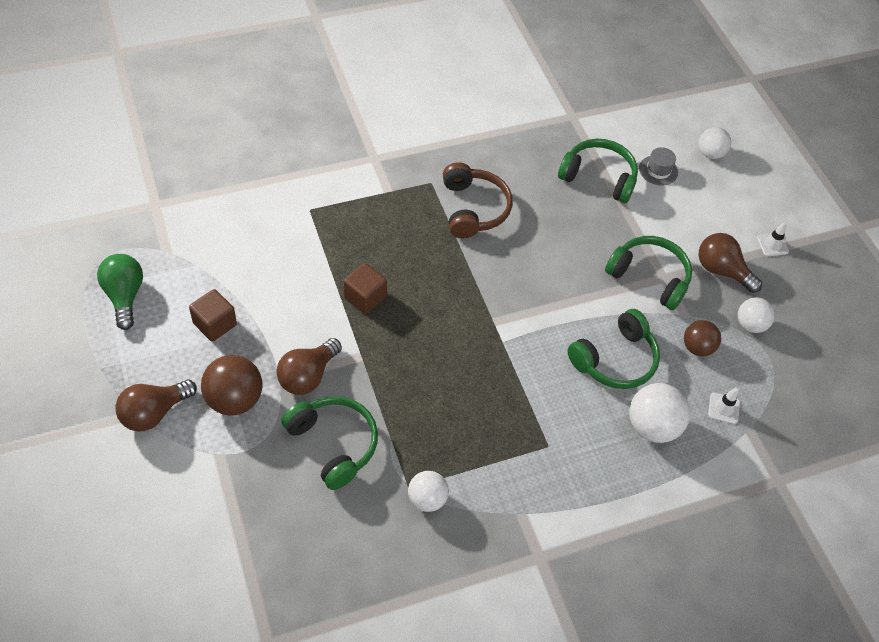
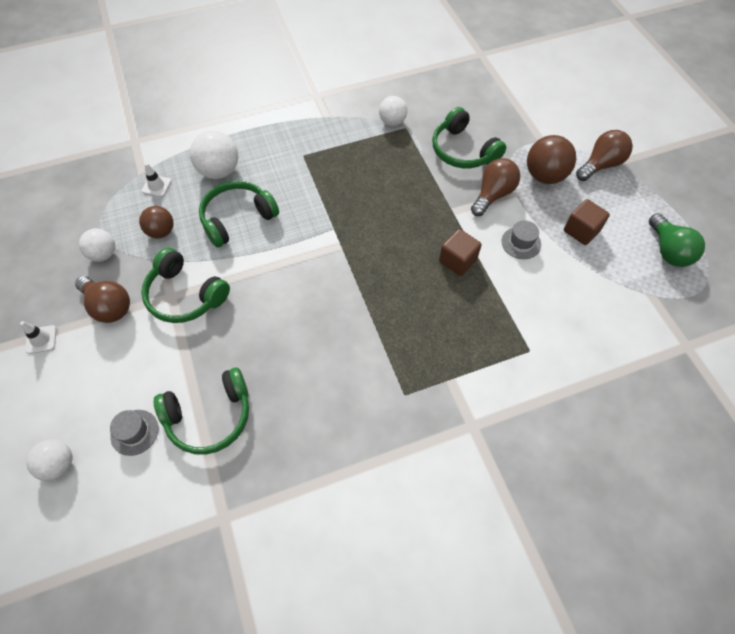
camera: 175 degrees left, 5 degrees up
(289, 313) = (521, 243): none -> grey hat
(473, 209) = (357, 363): brown headphones -> none
(598, 177) = (210, 416): green headphones -> green headphones turned 45 degrees counterclockwise

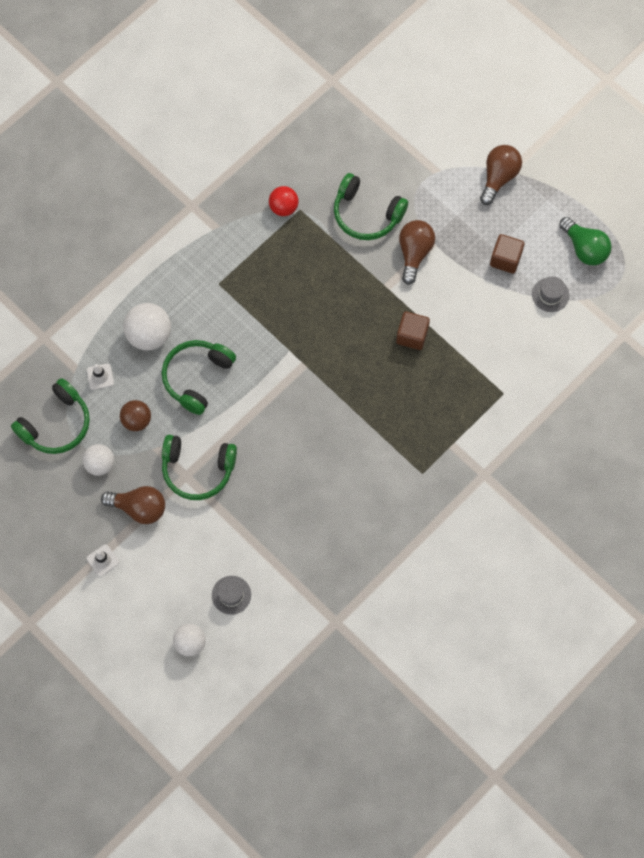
camera: 25 degrees left, 10 degrees up
(210, 416) = (281, 557): green headphones -> green headphones (56, 424)
(392, 122) = (283, 207): white ball -> red ball
(521, 243) = (458, 294): grey hat -> grey hat (550, 295)
(544, 176) = (452, 212): brown ball -> none

